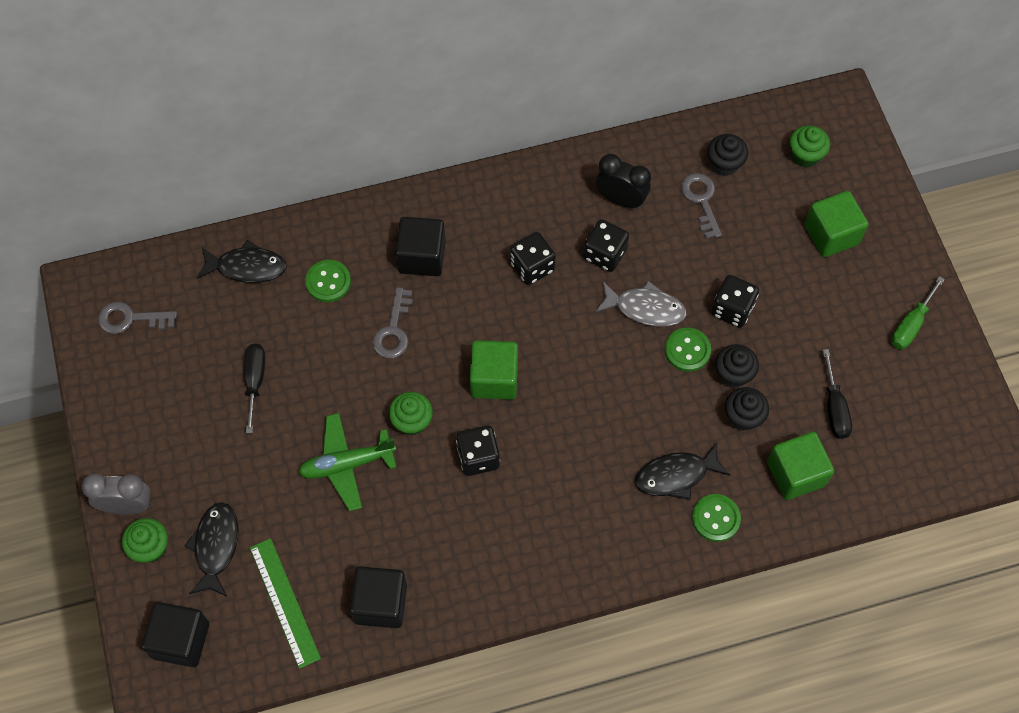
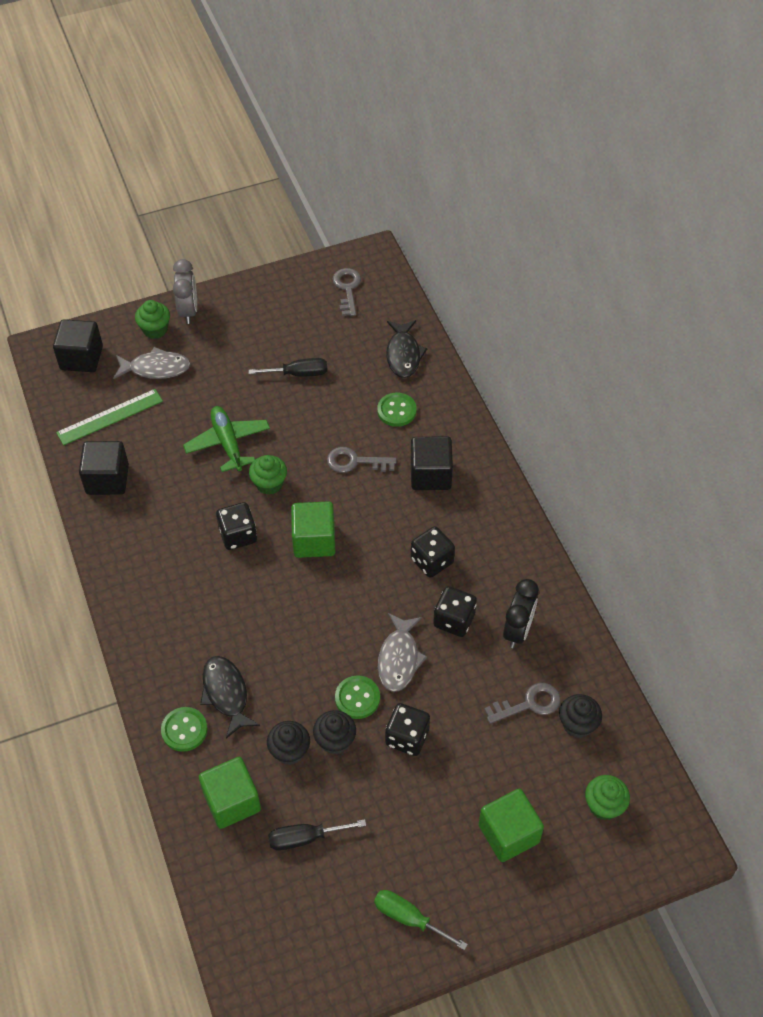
camera: 85 degrees right, 10 degrees down
(216, 546) = (156, 368): black fish -> grey fish

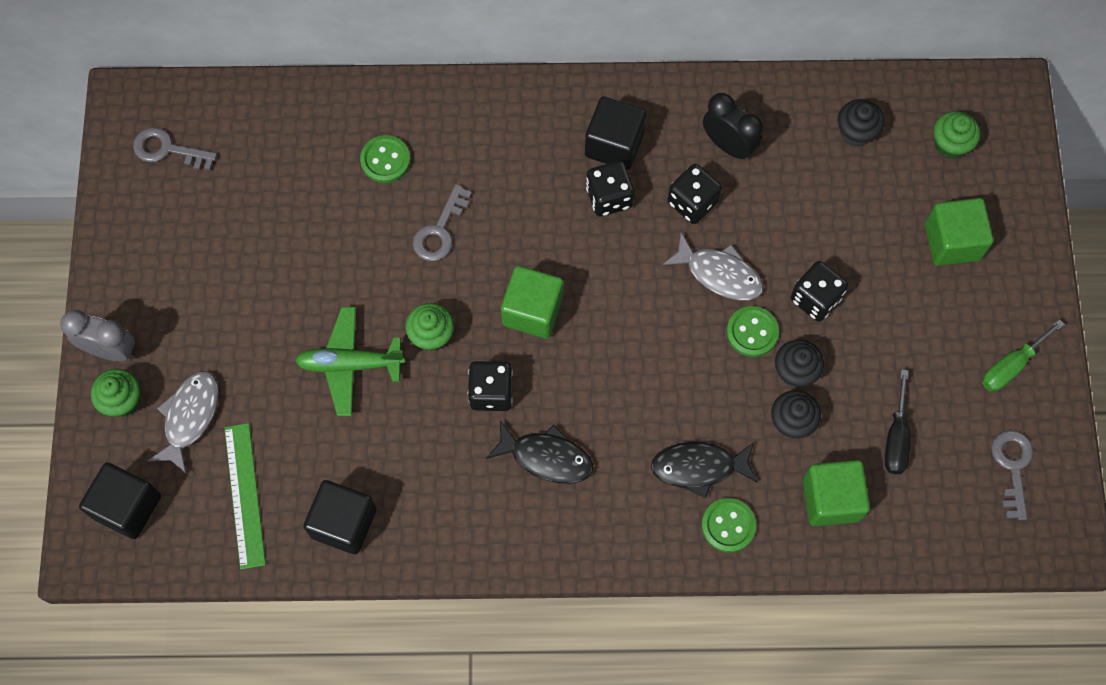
camera: 70 degrees left, 15 degrees up
(298, 374) = (278, 250): black screwdriver -> none
(403, 354) = (304, 123): black fish -> black fish (546, 457)
(430, 475) = (493, 157): black cube -> black cube (614, 144)
(529, 704) = (817, 168): grey key -> grey key (1012, 467)

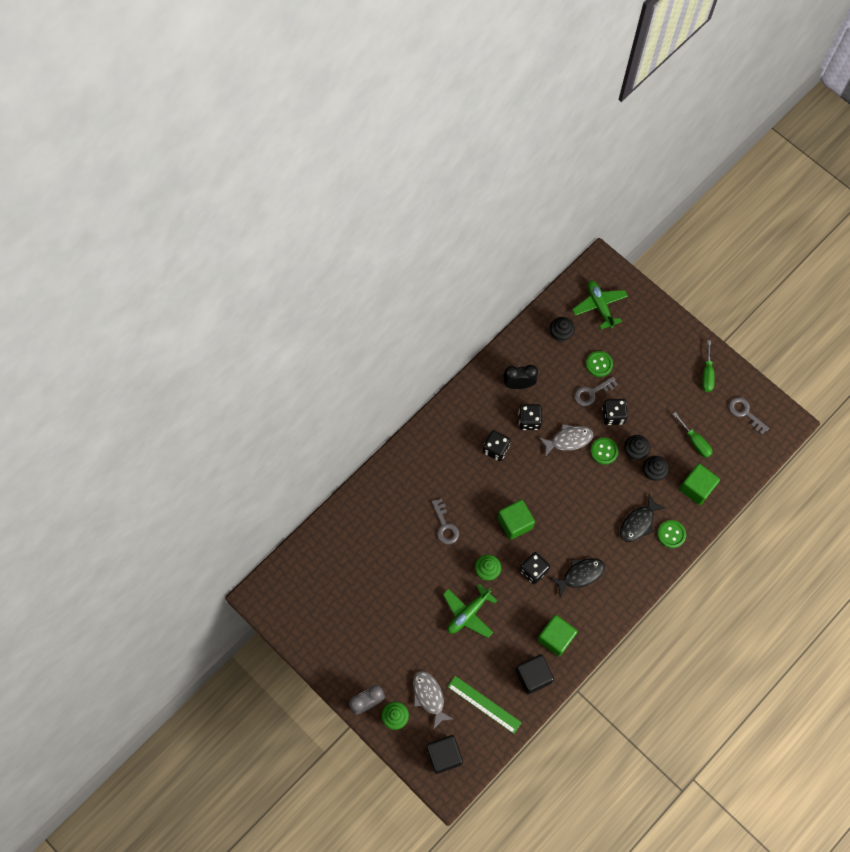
camera: 45 degrees left, 0 degrees up
(168, 150) = (298, 599): grey key -> grey key (592, 393)
(385, 160) = (392, 518): green button -> green button (599, 364)
(614, 144) = (475, 425): black cube -> none
(896, 437) = (695, 441): black screwdriver -> green screwdriver
(950, 144) = (599, 306): green cupcake -> green plane
(952, 241) = (639, 345): green cube -> green cube (555, 638)

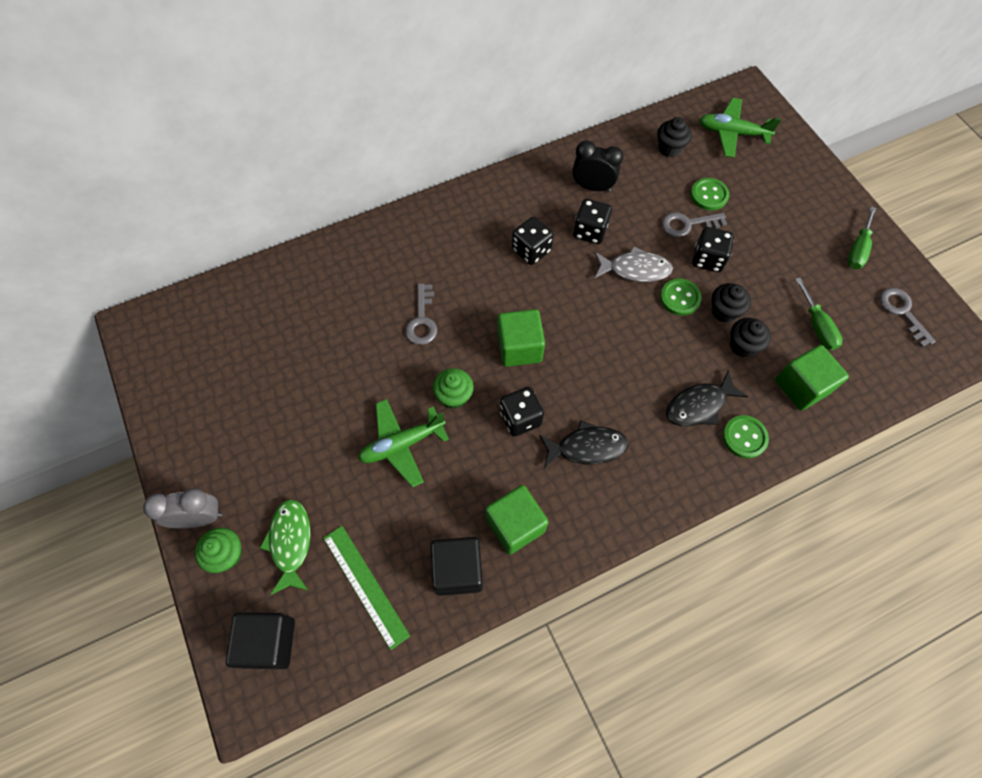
camera: 20 degrees right, 5 degrees down
(429, 696) = (290, 542): grey fish -> green fish
(599, 306) = (732, 133): green plane -> green plane turned 75 degrees counterclockwise

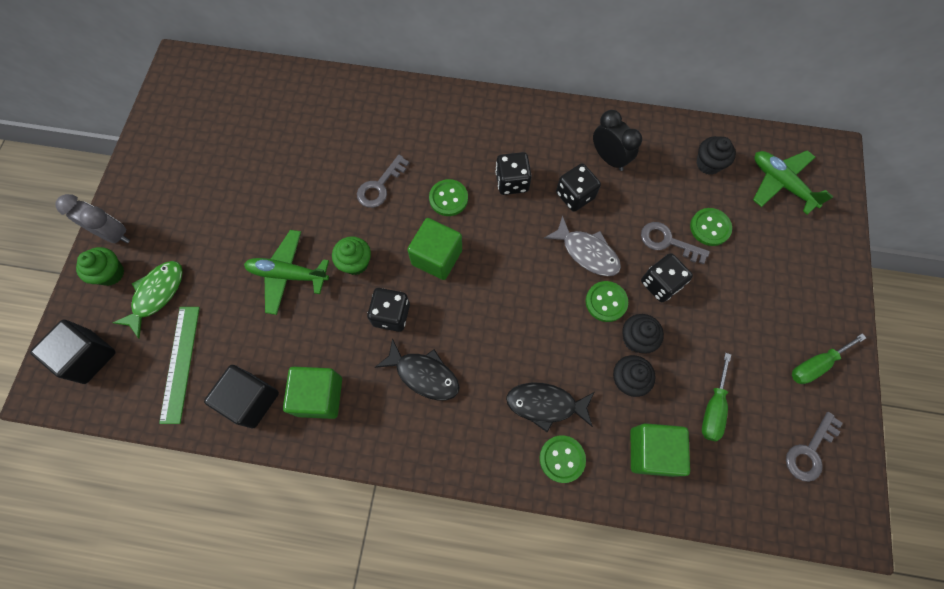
camera: 35 degrees right, 5 degrees up
(490, 295) = (448, 198): none -> green button
(902, 312) = (810, 451): grey key -> grey key turned 150 degrees counterclockwise

